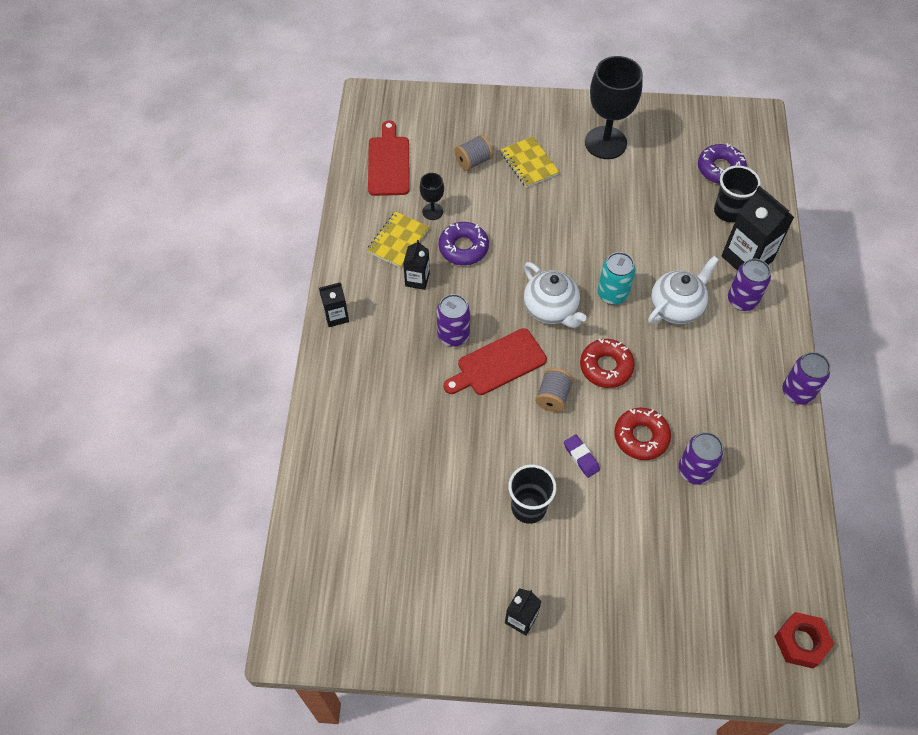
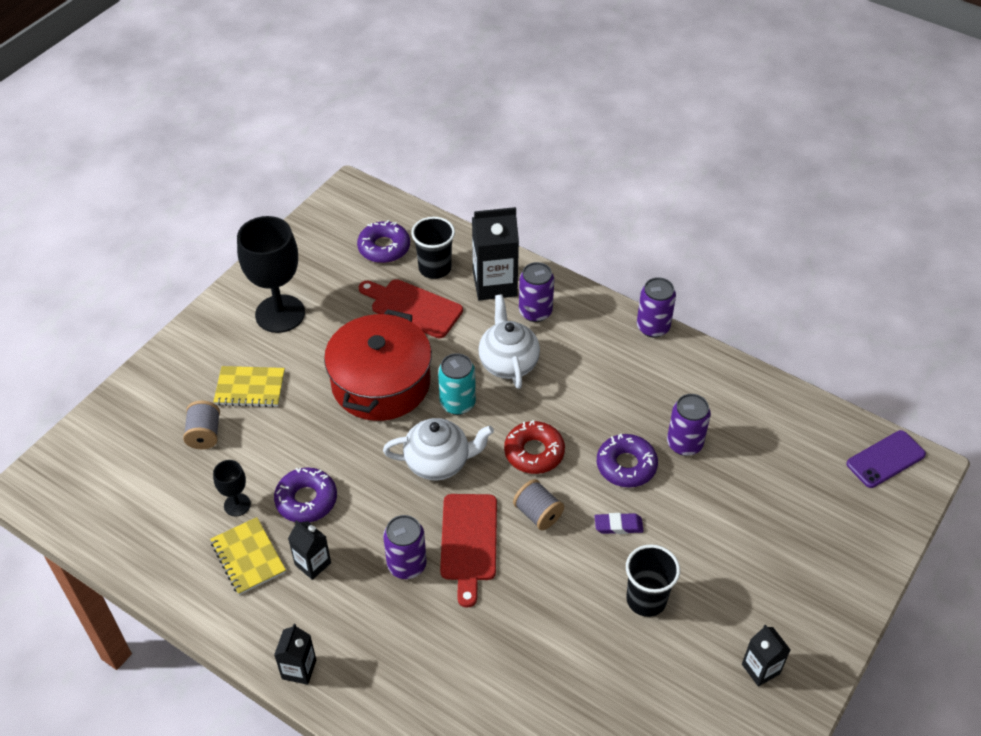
camera: 60 degrees left, 10 degrees down
(388, 163) = (137, 514): red cutting board -> red cutting board (413, 307)
(593, 236) = (381, 383): none -> red pot
(641, 437) = (626, 465): red donut -> purple donut
(801, 642) = (885, 459): red nut -> purple phone

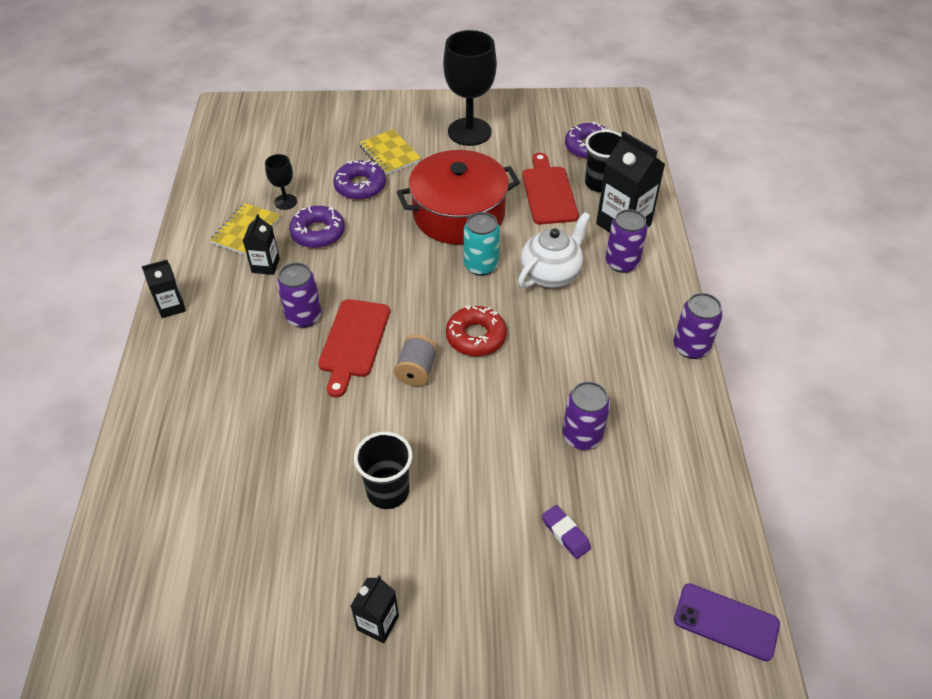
camera: 55 degrees right, 0 degrees up
(204, 434) = (331, 155): grey spool -> none
(439, 463) = (414, 285): white teapot -> none
(469, 542) = (353, 342): red cutting board -> red cutting board turned 45 degrees counterclockwise
(618, 526) = (449, 432): purple eraser -> purple eraser (565, 534)
(626, 465) = (518, 405): purple donut -> purple donut (360, 186)

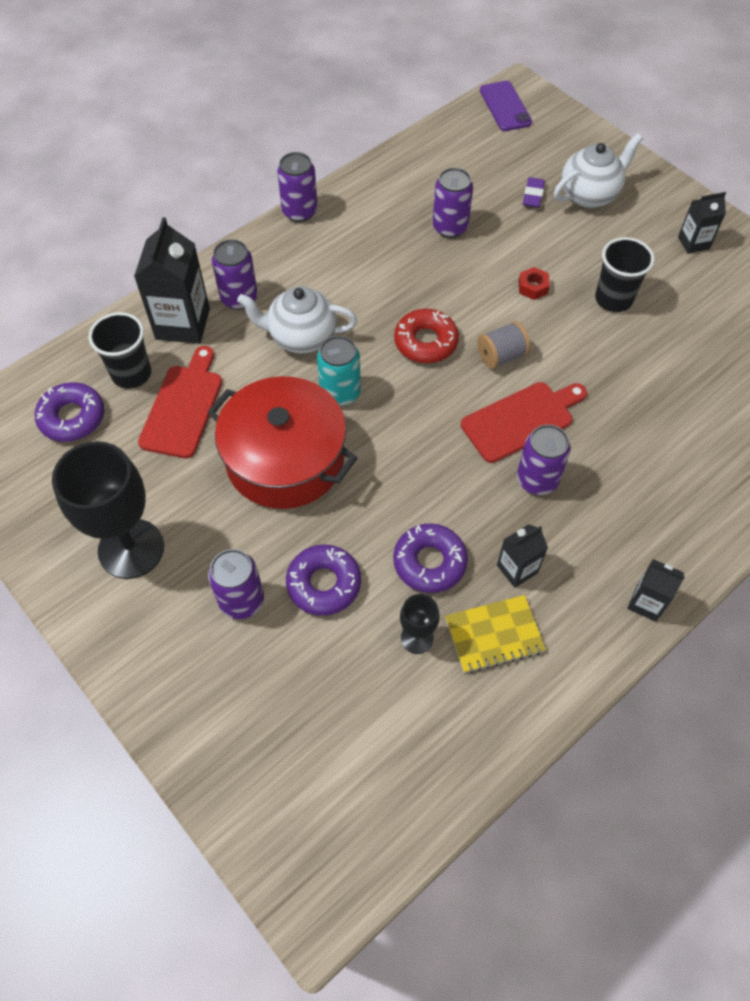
camera: 130 degrees left, 10 degrees up
(390, 154) = (241, 600): yellow notebook -> purple can
(458, 443) = (533, 287): none -> red nut
(523, 586) = (589, 195): none -> white teapot
(548, 192) = (183, 407): red cutting board -> red cutting board turned 150 degrees clockwise

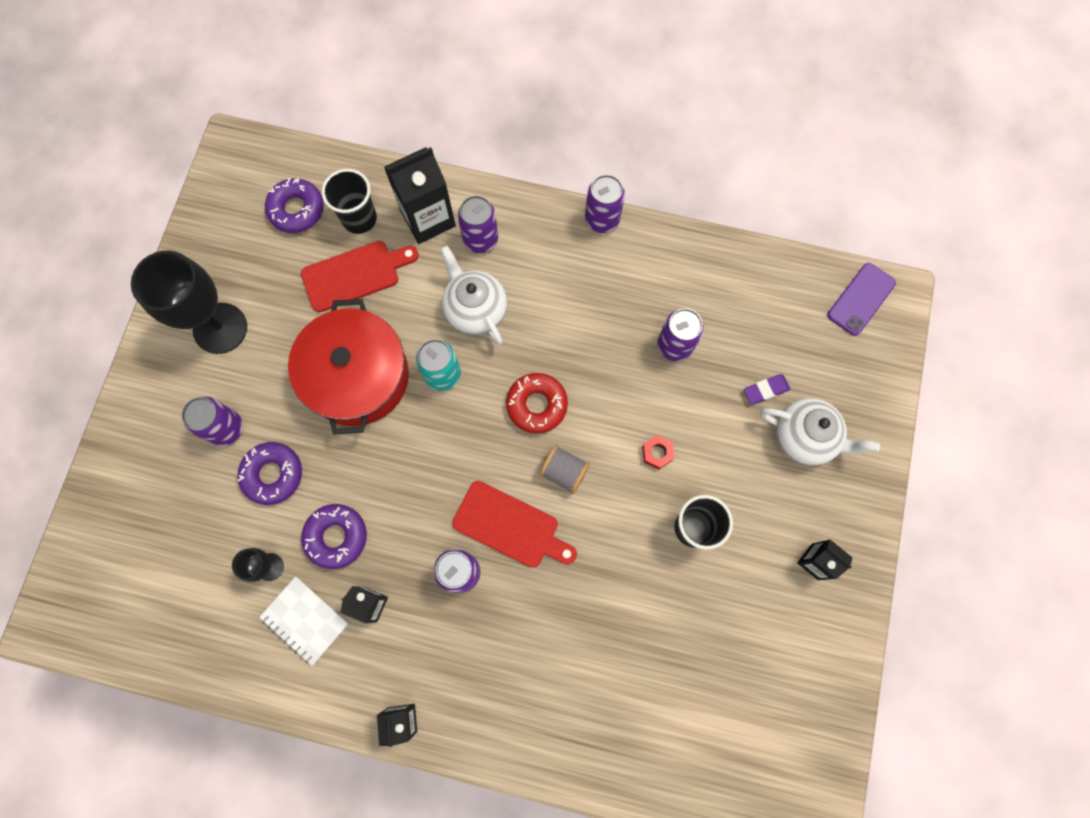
camera: 55 degrees right, 15 degrees up
(494, 635) = (305, 620): yellow notebook -> white notebook

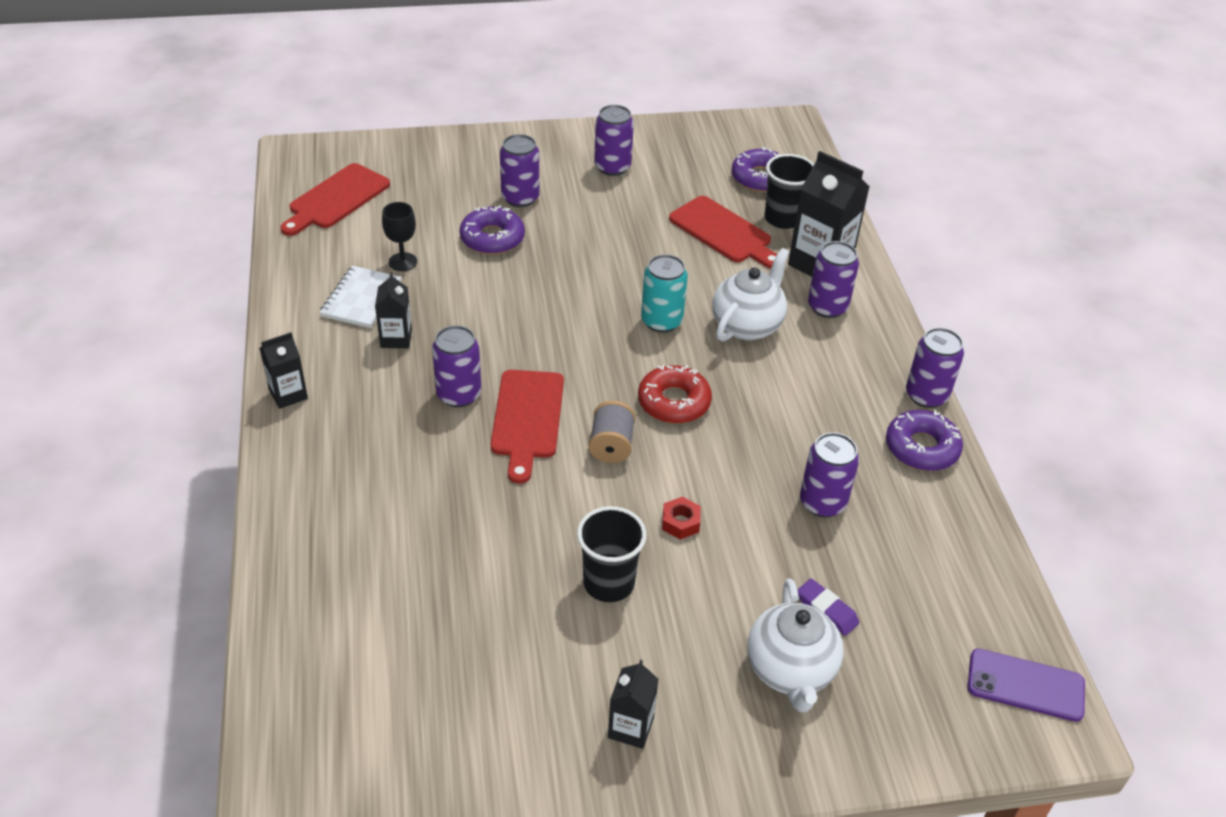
camera: 65 degrees right, 30 degrees down
(145, 603) = (336, 199): none -> red cutting board
(220, 328) = (612, 167): black goblet -> purple can
(336, 537) = (452, 296): purple donut -> purple donut (921, 448)
(357, 376) = (621, 263): red pot -> none

